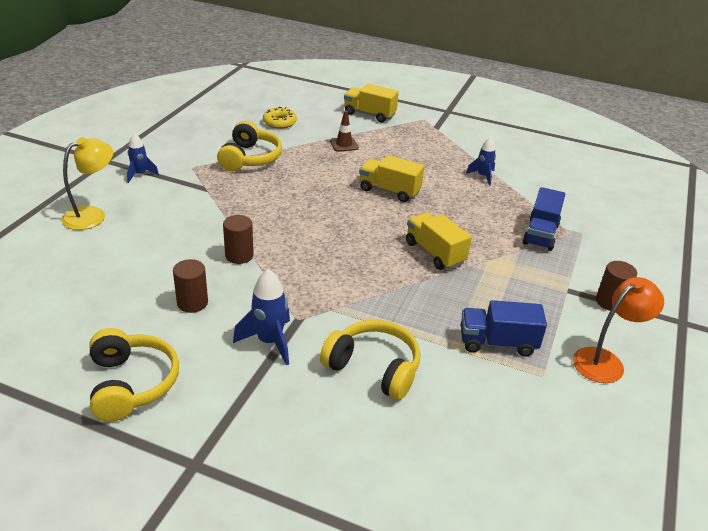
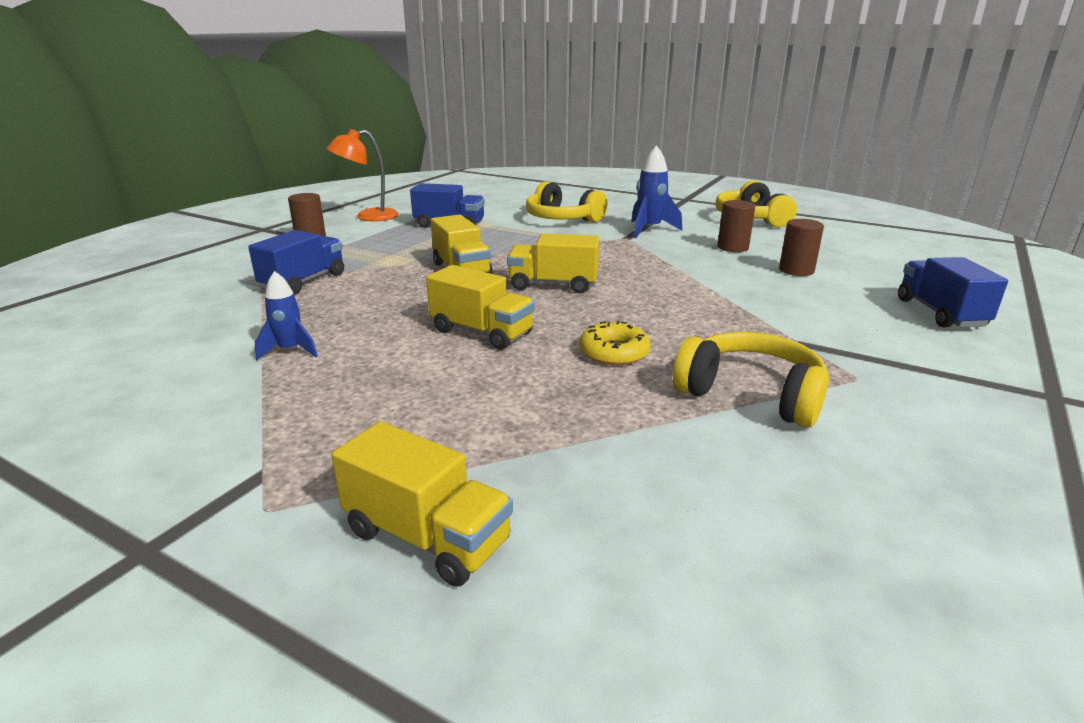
camera: 170 degrees left, 10 degrees down
(92, 215) = (940, 313): yellow lamp -> blue truck
(140, 174) = (944, 367): blue rocket -> none
(239, 255) = (702, 274): brown cylinder -> brown cylinder (796, 270)
(250, 158) = (751, 394): yellow headphones -> yellow headphones turned 105 degrees clockwise
(279, 122) = (717, 504): yellow donut -> yellow donut (614, 352)
(344, 144) = (539, 424): brown traffic cone -> none
(357, 236) = (553, 285): none -> yellow truck

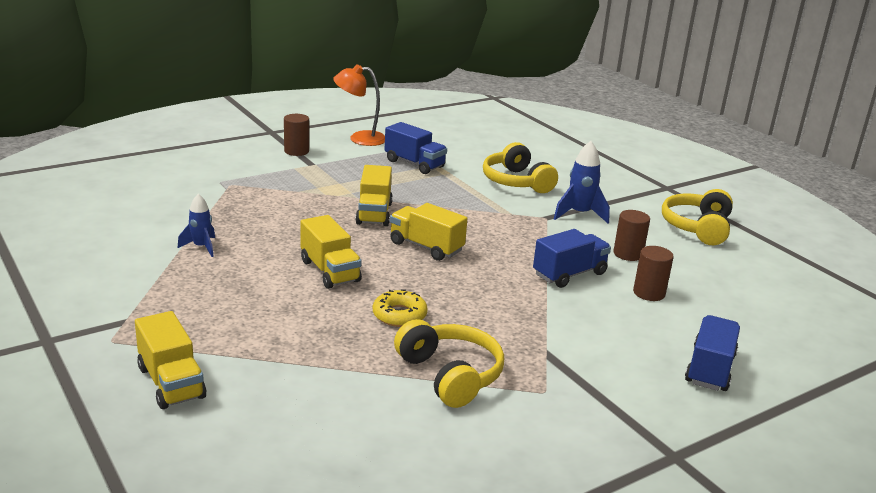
camera: 25 degrees right, 0 degrees up
(303, 282) = (256, 192): blue truck -> blue truck (569, 274)

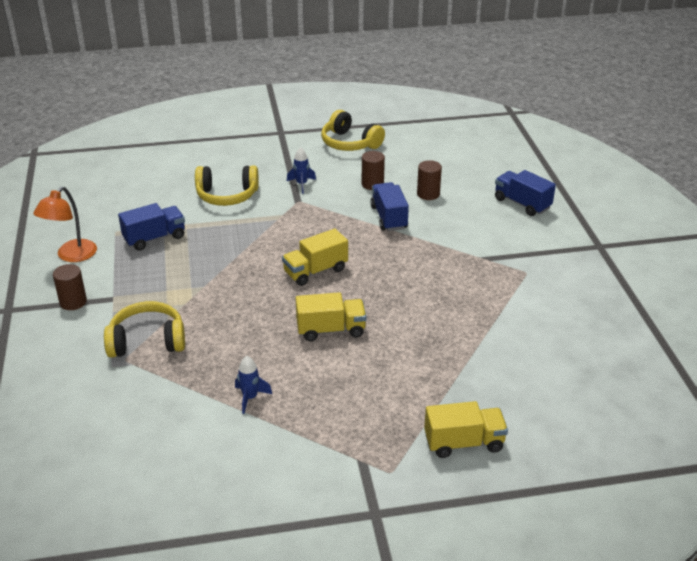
camera: 65 degrees left, 10 degrees up
(374, 213) = (241, 284): yellow truck -> none
(399, 315) = (412, 309): yellow donut -> none
(450, 375) = (496, 305): yellow headphones -> yellow headphones (147, 341)
(579, 214) = (301, 184): blue rocket -> blue rocket, size x0.66

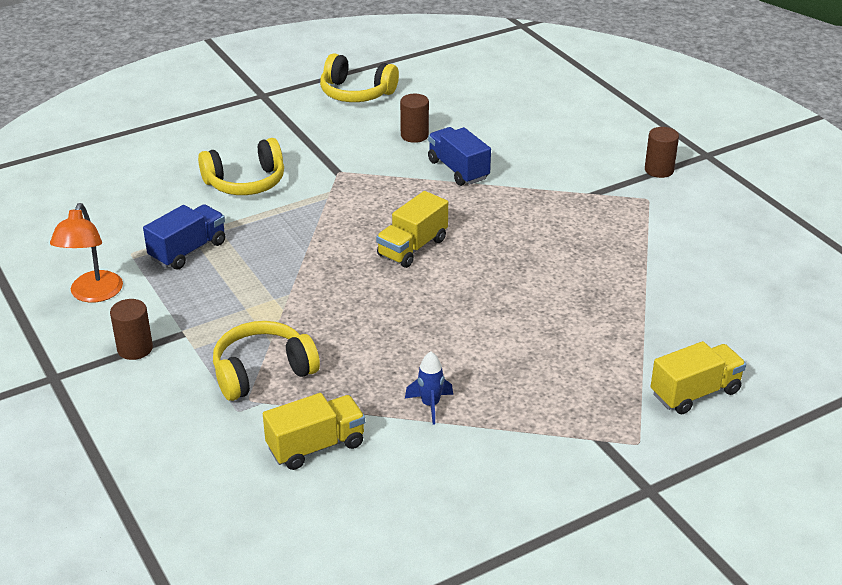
camera: 20 degrees left, 0 degrees up
(301, 184) = (329, 151): blue rocket -> none
(331, 330) = (473, 309): yellow truck -> yellow truck (316, 446)
(428, 194) = (486, 135): brown cylinder -> brown cylinder (659, 170)
(522, 203) = (597, 125): blue truck -> none

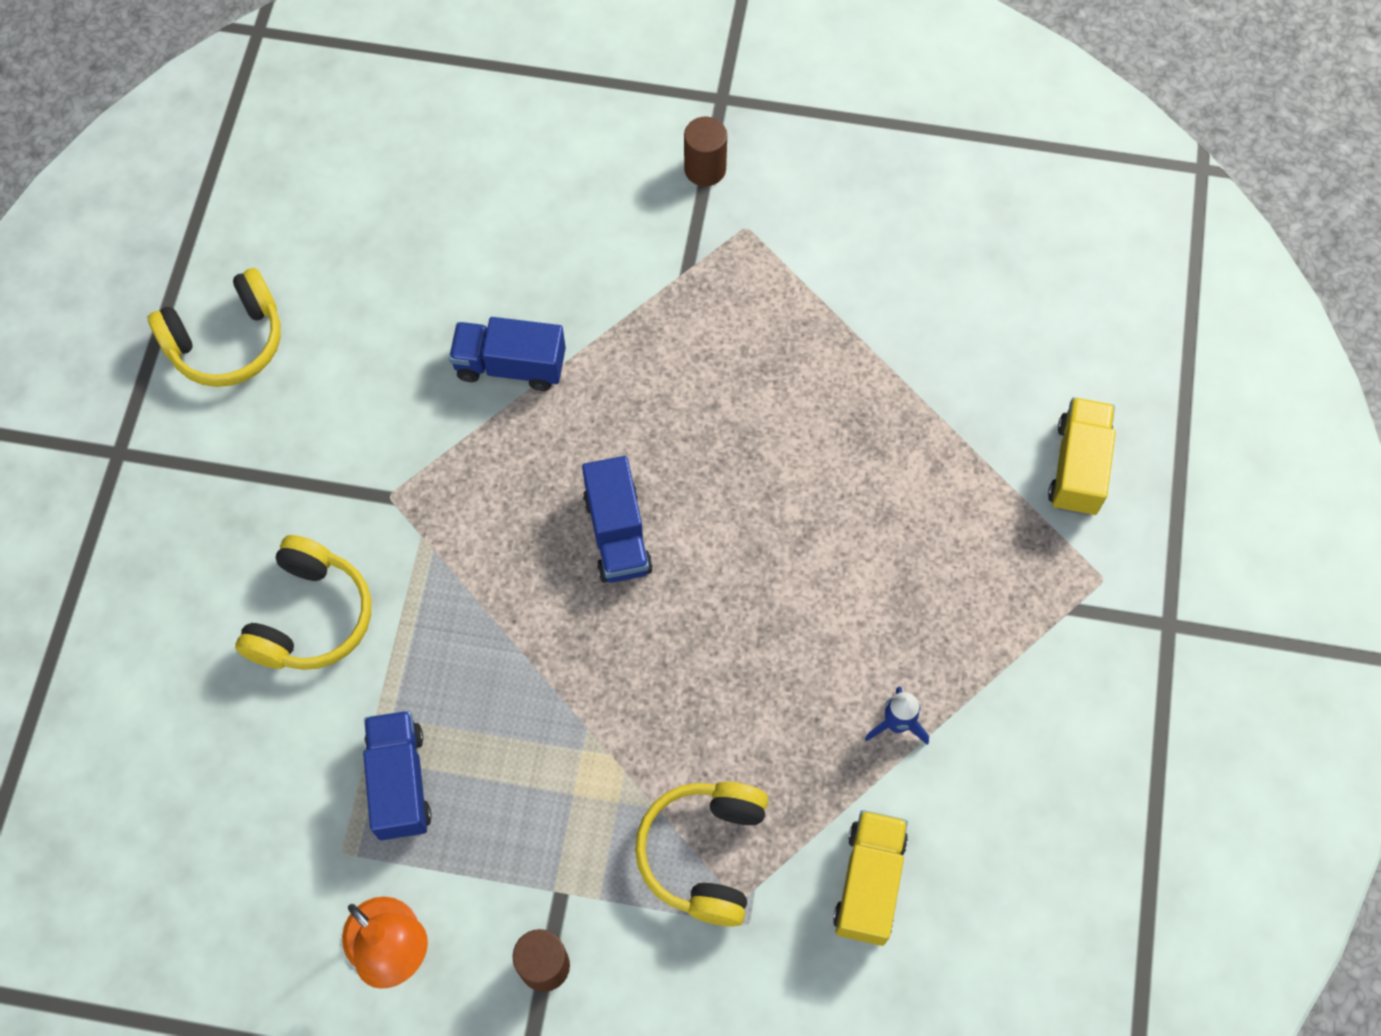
camera: 50 degrees left, 30 degrees up
(412, 247) = (617, 534): yellow truck -> blue truck
(414, 135) = (392, 353): brown cylinder -> none

